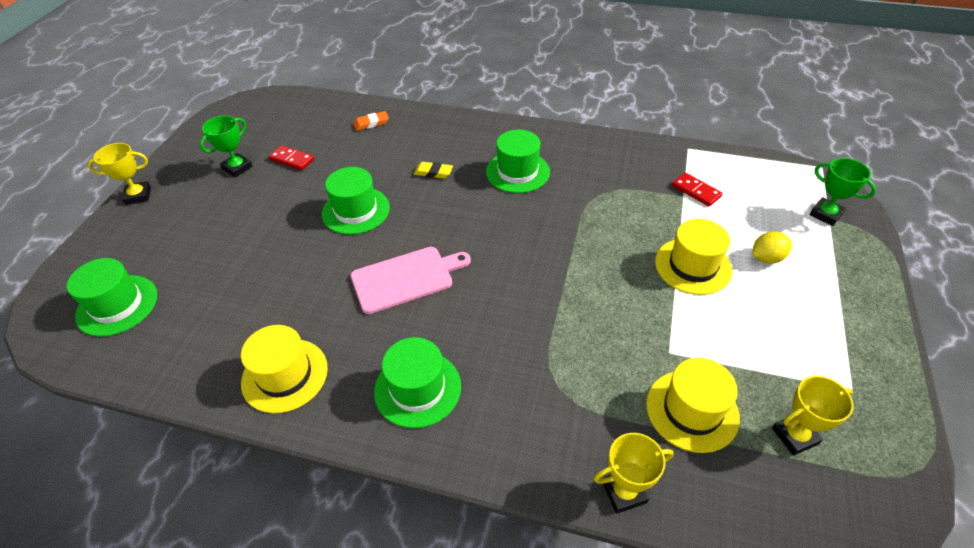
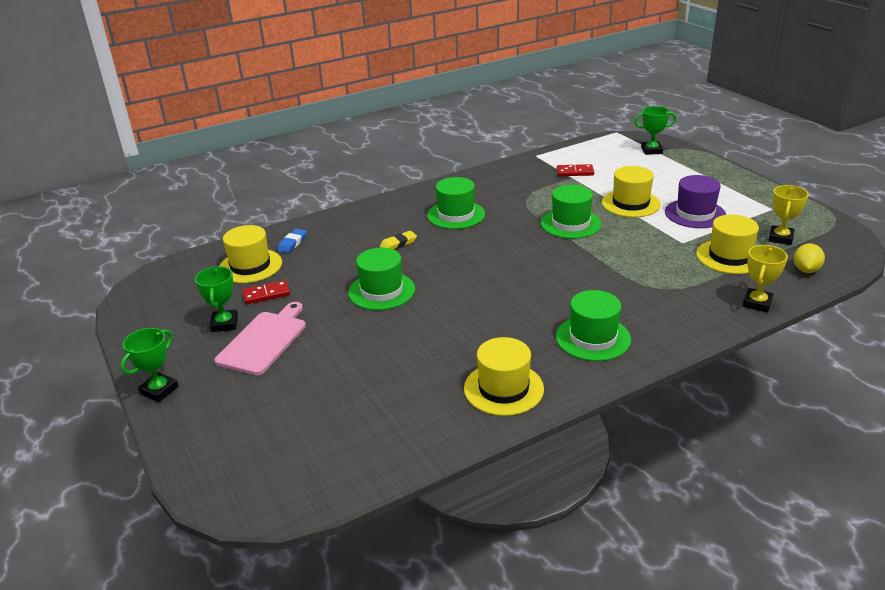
camera: 45 degrees left, 15 degrees down
(117, 305) = (293, 449): green hat -> green hat (570, 224)
(138, 196) = (159, 390): yellow trophy -> green trophy
(320, 127) = (250, 266): none -> yellow hat
(371, 123) = (292, 243): orange eraser -> blue eraser
(406, 278) = (487, 300): pink cutting board -> pink cutting board (264, 340)
(743, 327) = (695, 214): none -> purple hat
(766, 258) = (657, 181): yellow lemon -> yellow lemon (806, 270)

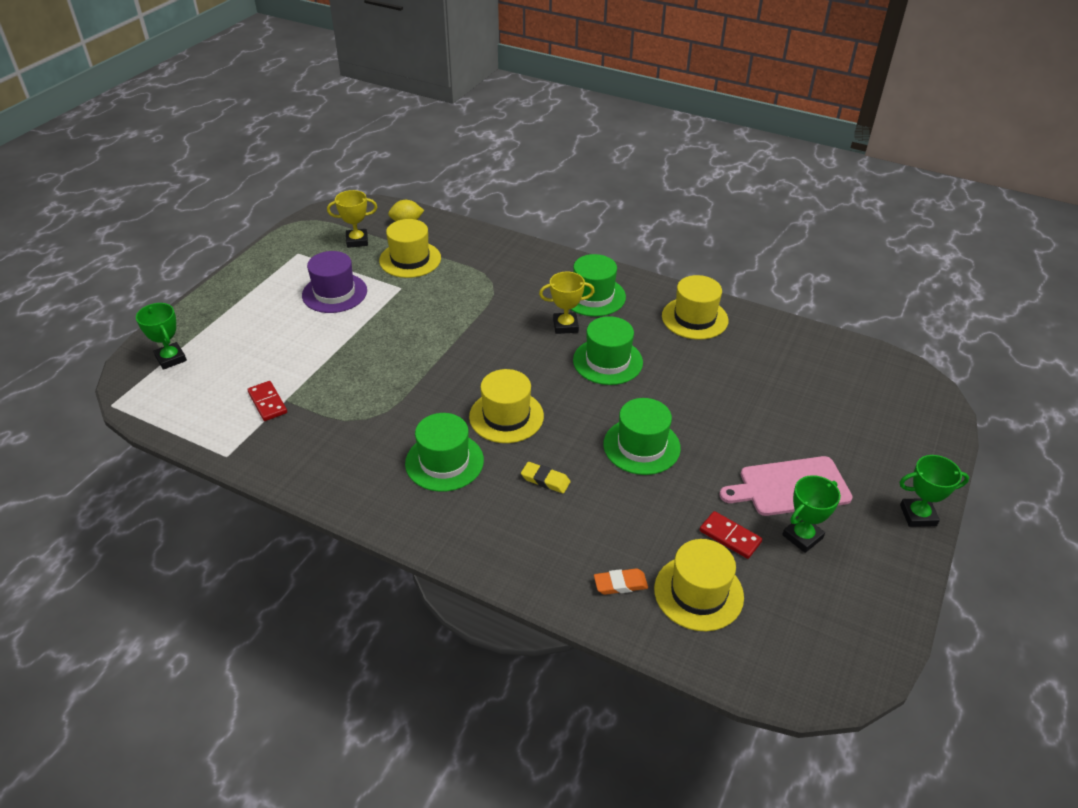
camera: 125 degrees left, 10 degrees up
(292, 243) = (620, 584): blue eraser -> orange eraser
(570, 224) = (407, 365): green hat -> green hat (607, 361)
(630, 203) = (334, 338): yellow hat -> yellow hat (506, 416)
(757, 303) = (477, 235): yellow trophy -> yellow trophy (565, 326)

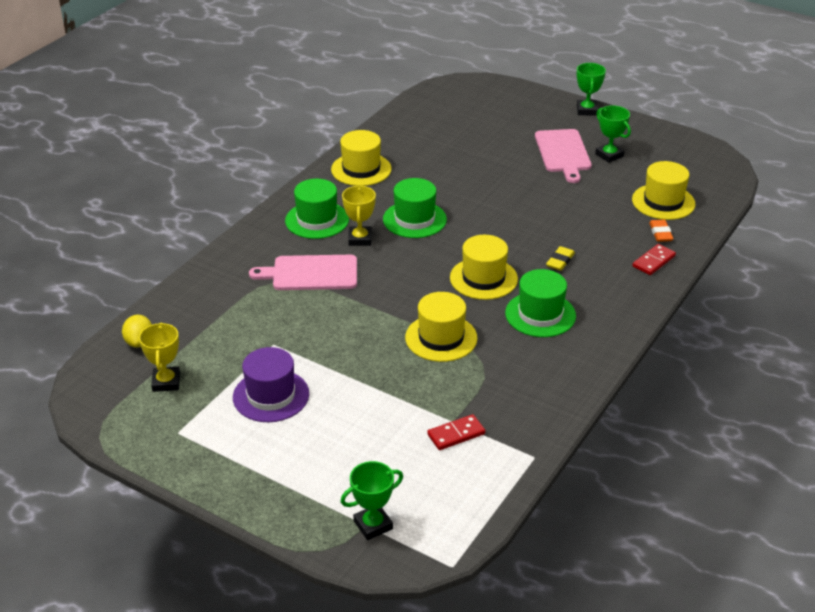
camera: 85 degrees left, 5 degrees down
(410, 259) = (219, 338): yellow hat -> yellow hat (441, 338)
(505, 300) = (311, 273): none -> pink cutting board
(641, 446) = (521, 211): green hat -> none
(730, 536) = (612, 183): red domino -> red domino (654, 261)

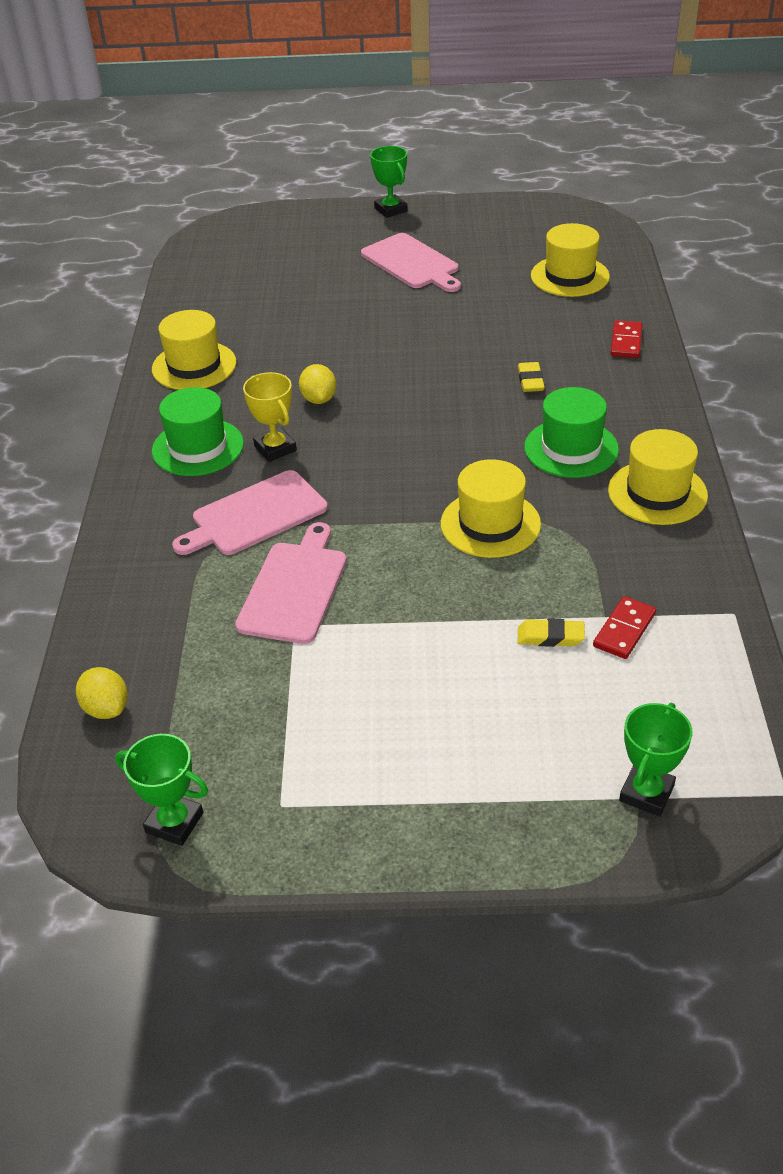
camera: 30 degrees left, 5 degrees up
(166, 382) = (197, 745): yellow trophy -> none
(271, 395) = (357, 693): purple hat -> none
(293, 324) = (294, 588): none -> pink cutting board
(408, 417) = (550, 637): none -> yellow eraser
(414, 219) = (319, 399): green hat -> yellow lemon
(483, 278) = (467, 434): yellow hat -> yellow hat (657, 493)
(609, 155) = (463, 248): green trophy -> green trophy (174, 822)
(660, 233) = (601, 310): orange eraser -> none

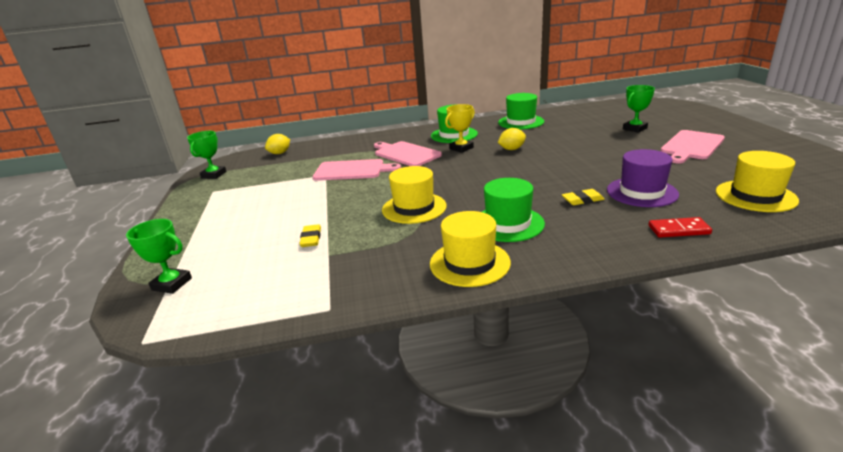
camera: 80 degrees right, 15 degrees down
(194, 366) = (521, 122): yellow hat -> green hat
(390, 210) = (754, 130): green trophy -> green trophy (634, 128)
(528, 336) = (641, 192): none -> purple hat
(624, 630) = (315, 263): red domino -> none

